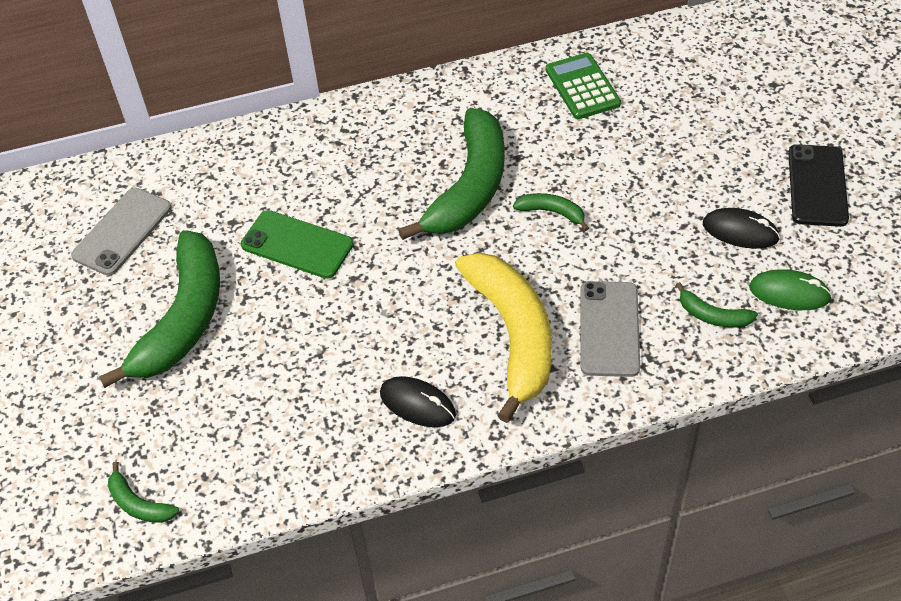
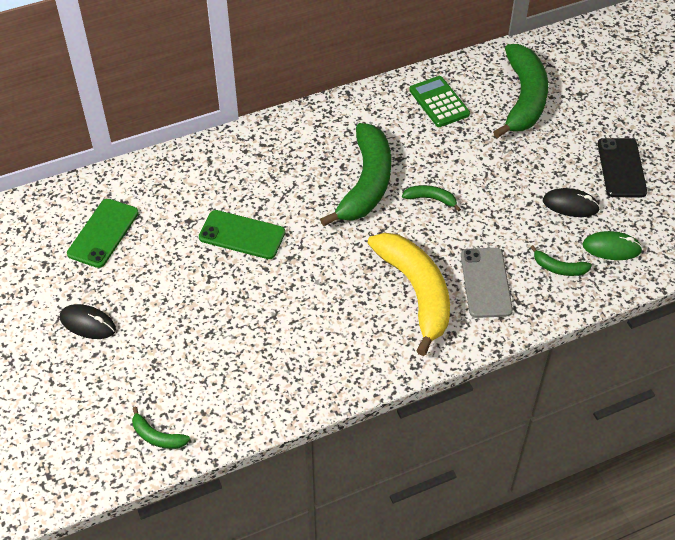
camera: 10 degrees left, 0 degrees up
(122, 232) = (103, 233): grey phone -> green phone
(184, 318) = (165, 296): green banana -> green banana (523, 98)
(417, 404) = (354, 347): black mouse -> black mouse (88, 323)

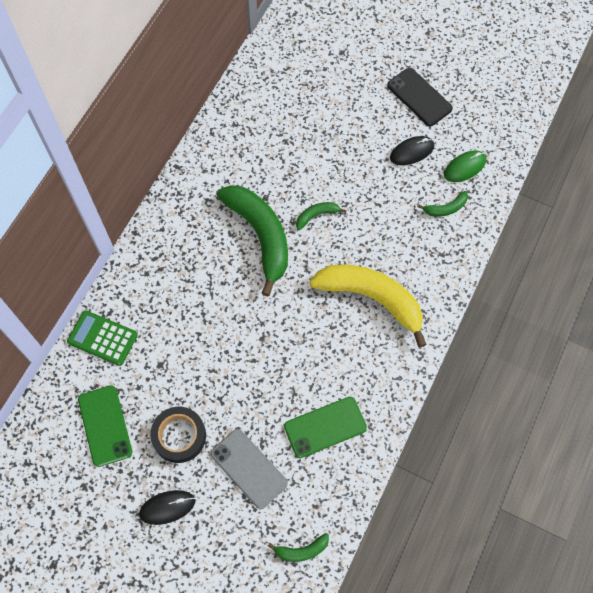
camera: 40 degrees left, 15 degrees up
(150, 280) = (179, 436): none -> black tape
(242, 235) = (211, 346): green phone -> green phone (325, 427)
(439, 102) = (251, 128): green calculator -> green calculator (102, 338)
(485, 283) = (409, 256): grey phone -> grey phone (248, 468)
(523, 98) = (307, 83): green banana -> none

